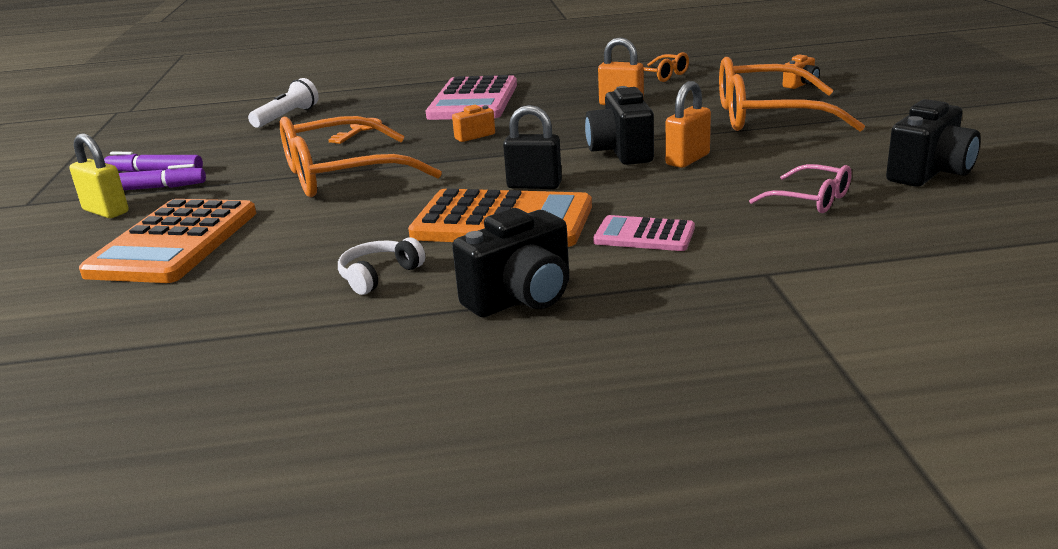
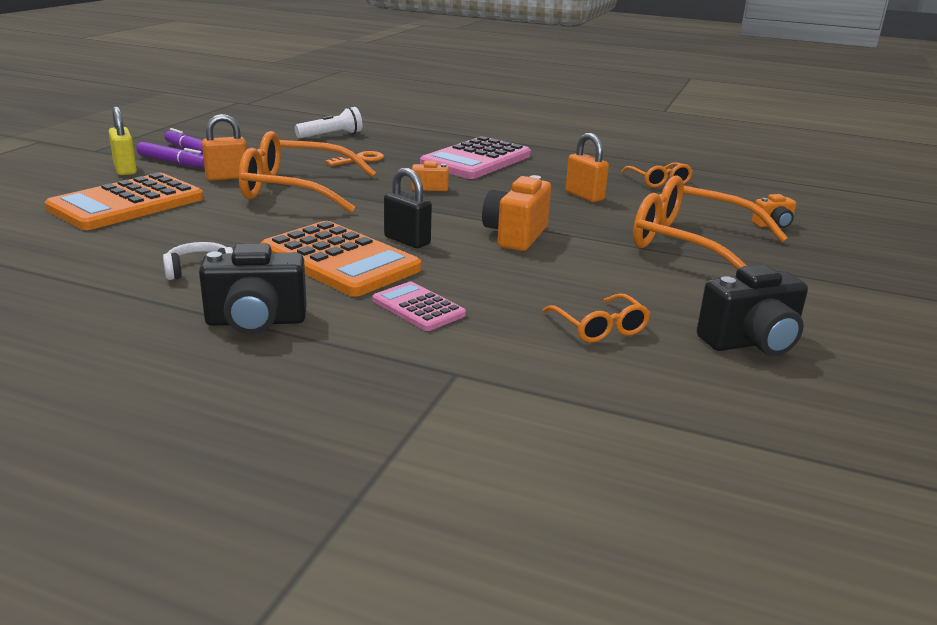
camera: 25 degrees right, 0 degrees up
(621, 152) = (515, 236): black camera -> orange camera
(687, 160) = (557, 259): orange padlock -> orange padlock (227, 177)
(810, 200) = (599, 327): pink glasses -> orange glasses

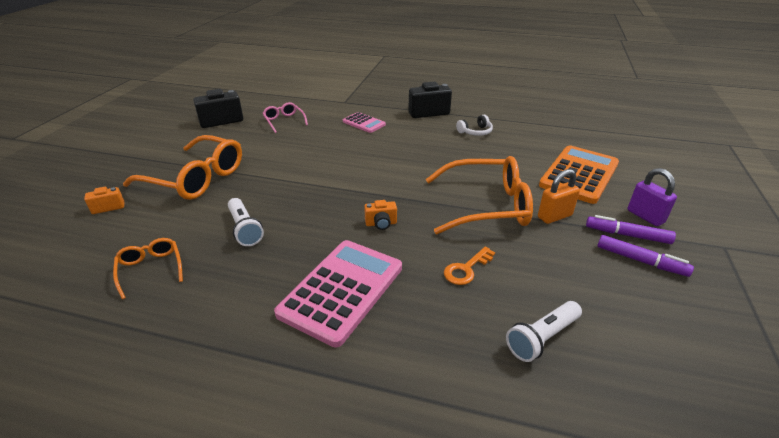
camera: 175 degrees right, 10 degrees up
(125, 169) = (645, 216): yellow padlock -> purple padlock
(339, 260) = (412, 144): orange calculator -> none
(407, 241) = (381, 161): black padlock -> none
(515, 236) = (313, 173): orange camera -> none
(584, 196) = (245, 229): orange padlock -> white flashlight
(599, 327) = (284, 121): orange glasses -> pink glasses

